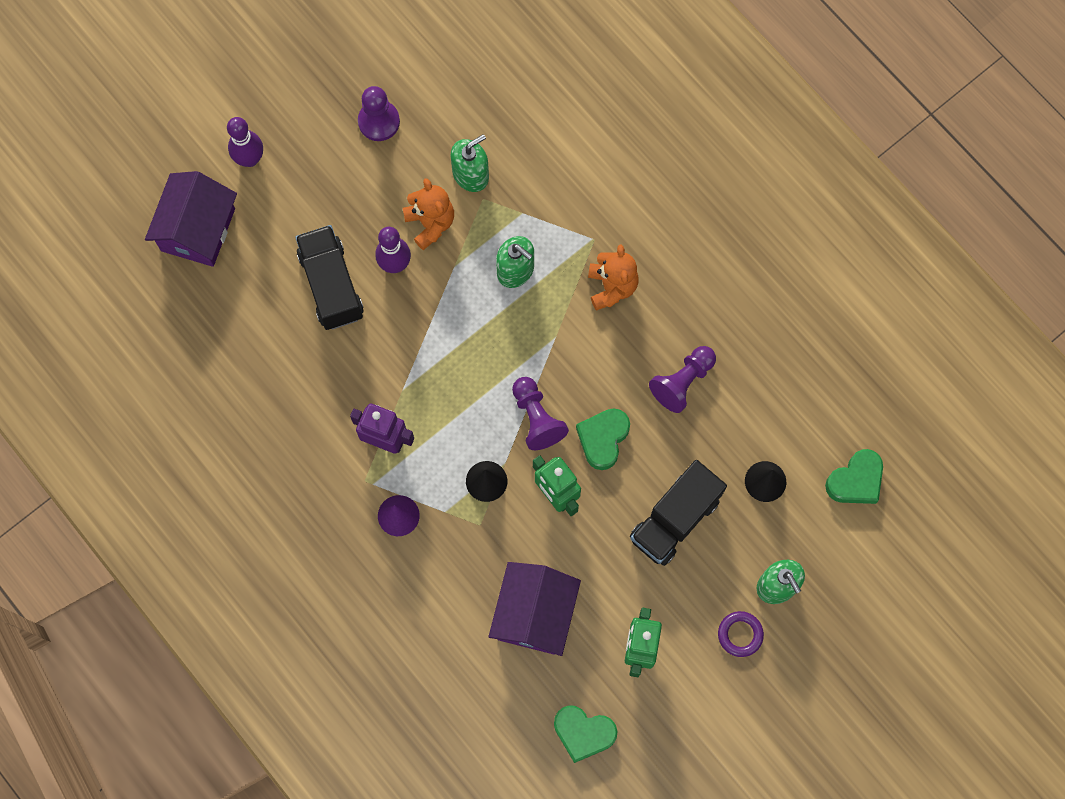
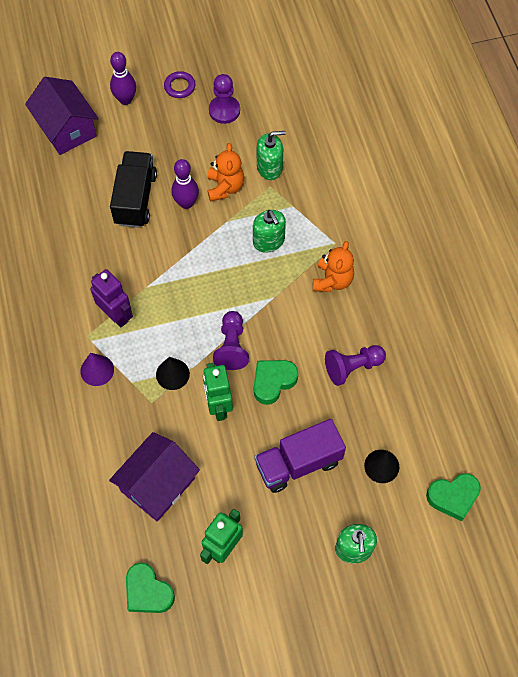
camera: 25 degrees right, 10 degrees down
(198, 229) = (67, 129): purple house -> purple house turned 75 degrees counterclockwise
(675, 519) = (298, 463): black truck -> purple truck
(740, 634) = (306, 573): purple ring -> purple ring (179, 87)

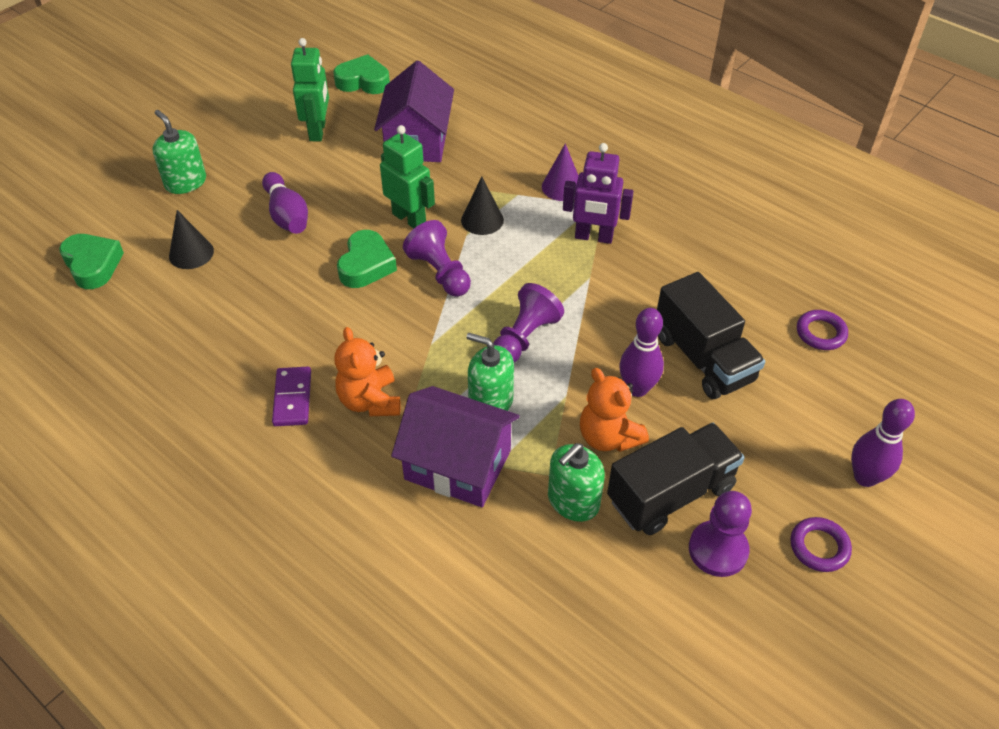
camera: 145 degrees right, 15 degrees down
(59, 175) = (820, 333): none -> purple ring
(67, 129) = (884, 391): purple house -> purple house (457, 465)
(221, 144) = (671, 494): none -> black truck
(298, 463) = (287, 215): purple truck -> purple bowling pin
(352, 367) = (280, 322): purple pawn -> purple pawn (524, 338)
(374, 308) = (292, 398): none -> purple domino
(453, 497) = (93, 265): green heart -> green heart turned 105 degrees clockwise

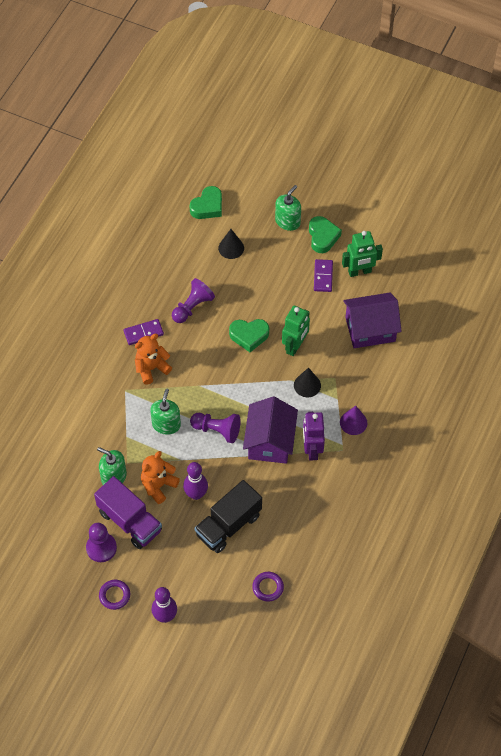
camera: 75 degrees right, 10 degrees up
(287, 215) = (277, 282): purple bowling pin -> none
(305, 166) = (323, 276): none -> purple domino
(363, 81) = (421, 280): green heart -> green heart (322, 237)
(440, 273) = (255, 375): purple pawn -> purple pawn (192, 307)
(457, 465) = (122, 419): purple house -> purple house (270, 441)
(671, 494) = (130, 521): black truck -> purple truck

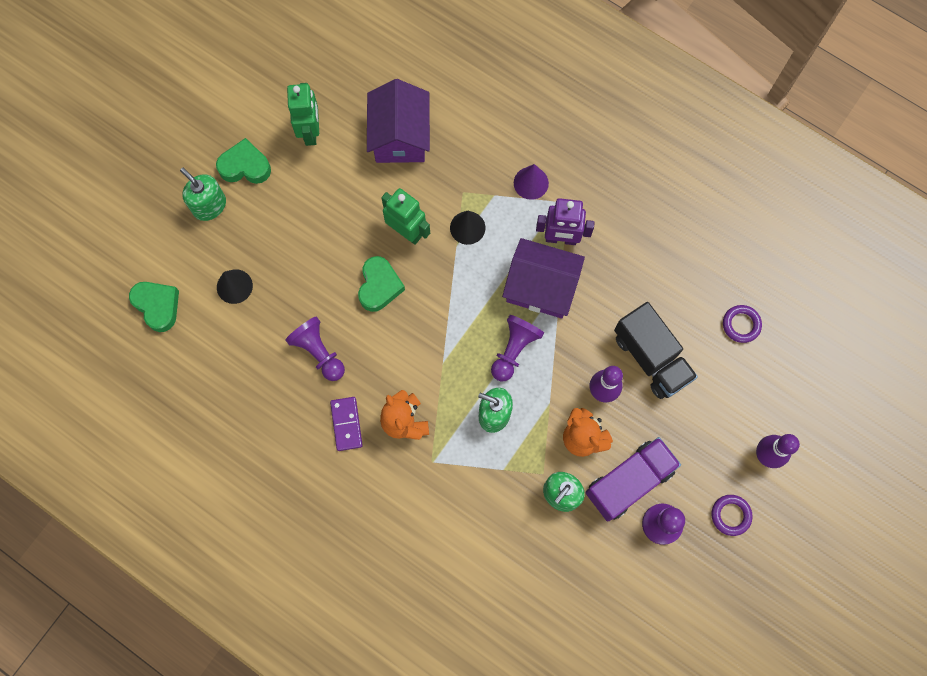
camera: 80 degrees left, 15 degrees up
(323, 276) = (308, 177): purple domino -> none

